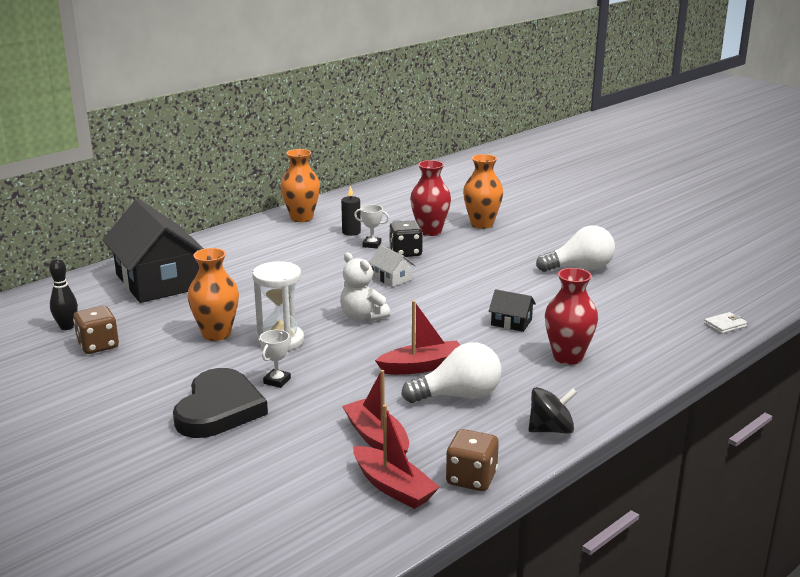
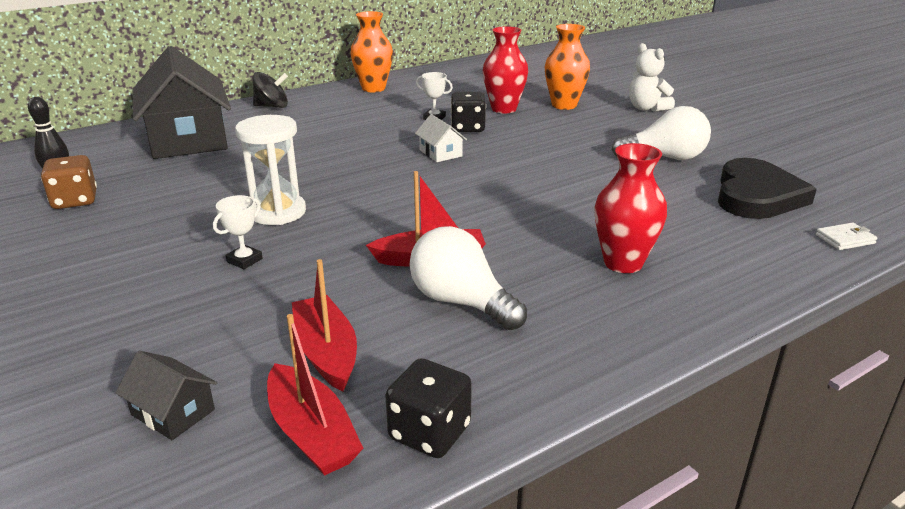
camera: 10 degrees right, 5 degrees up
(216, 334) = (211, 198): orange vase -> none
(219, 409) = (153, 290): black heart -> black heart (757, 195)
(351, 232) = (418, 104): black candle -> none
(362, 317) = (386, 193): white teddy bear -> white teddy bear (647, 108)
(458, 396) = (461, 302): white light bulb -> white light bulb turned 135 degrees counterclockwise
(471, 478) = (429, 432): brown dice -> black dice
(511, 322) = (562, 213): black house -> black house (173, 412)
(551, 429) = (571, 365): black spinning top -> black spinning top (272, 106)

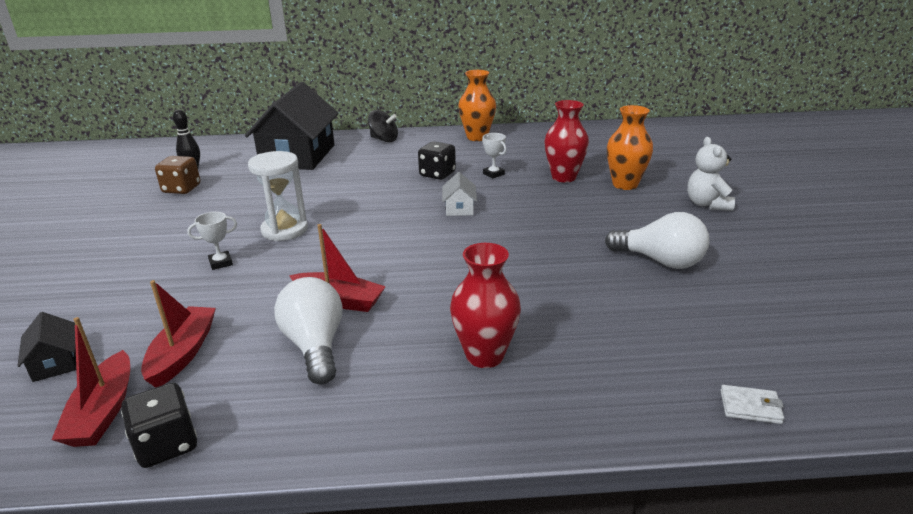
camera: 30 degrees right, 0 degrees up
(467, 128) = (510, 189): black dice -> black dice (437, 174)
(757, 195) = (708, 328): black heart -> none

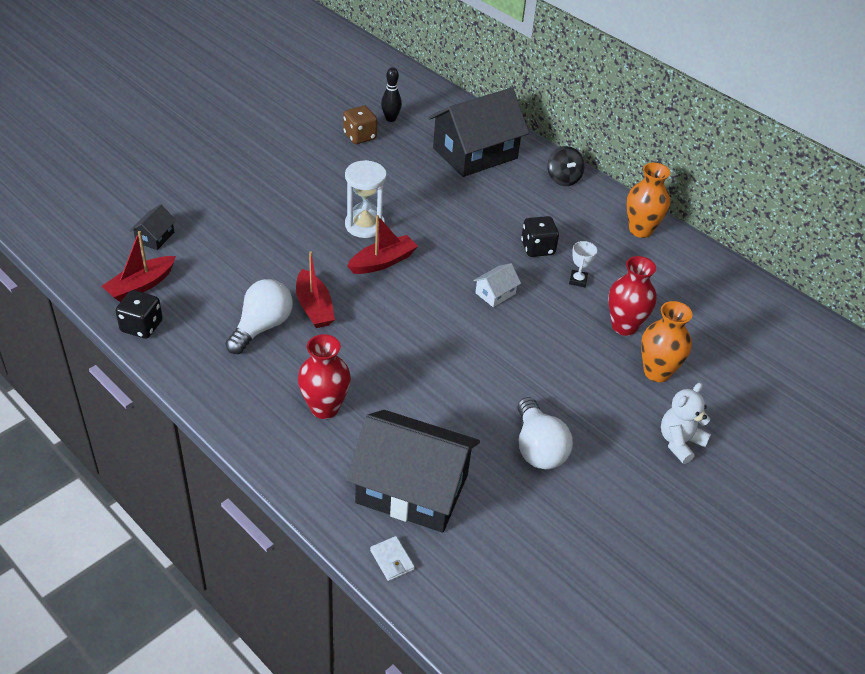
camera: 45 degrees right, 15 degrees up
(183, 353) = (205, 278): red boat -> red boat (383, 262)
(220, 263) = (297, 226): white trophy -> none
(654, 349) = (412, 489): none -> black house

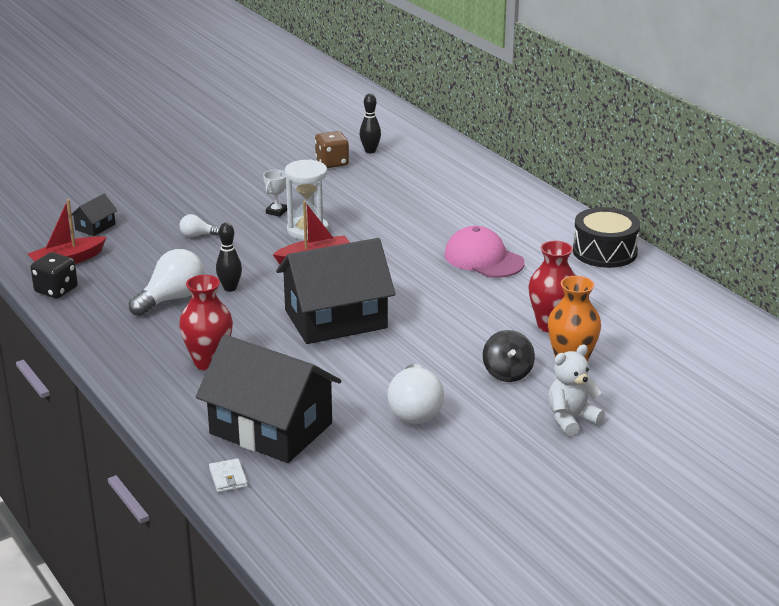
camera: 15 degrees right, 15 degrees down
(260, 240) = (197, 235): none -> white light bulb
(314, 307) = (230, 288): red boat -> black bowling pin
(475, 153) = (448, 181): black house -> black house (335, 319)
(495, 293) = (422, 290): white house -> none
(537, 248) = (483, 259): black dice -> pink cap
(563, 178) = (536, 206): black spinning top -> black spinning top (507, 373)
(578, 280) = (516, 286): white trophy -> white trophy (276, 212)
(640, 230) = (604, 252): orange vase -> black drum

